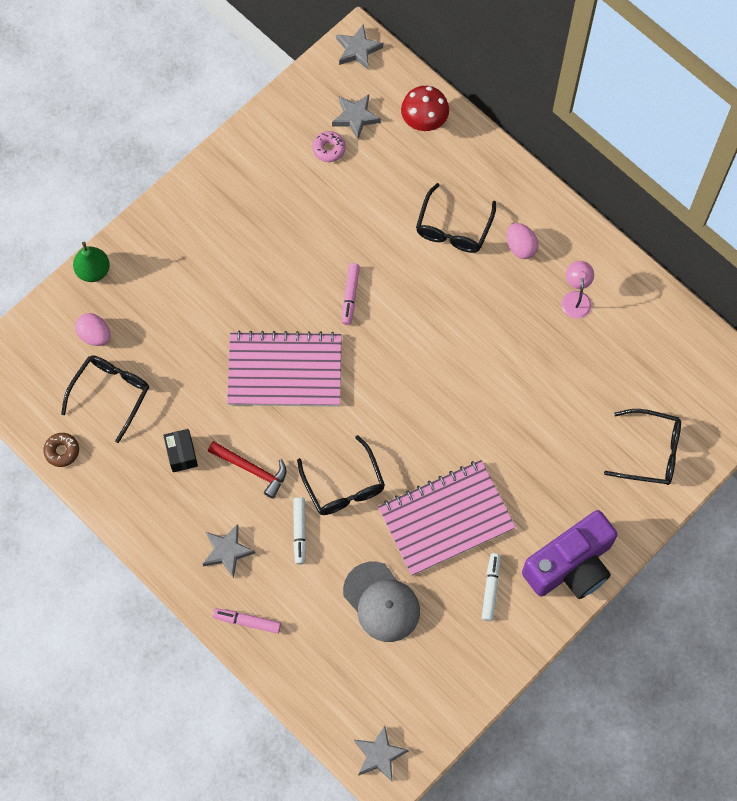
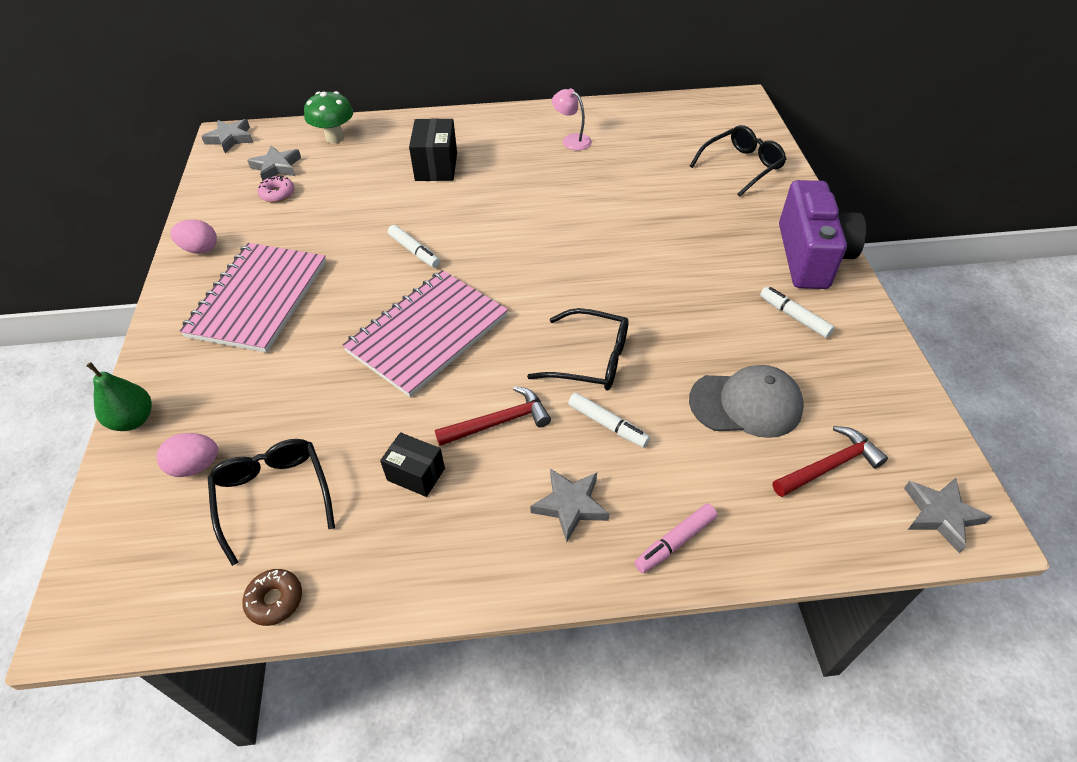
camera: 50 degrees left, 20 degrees down
(350, 296) = (414, 251): pink marker -> white marker
(369, 676) = (829, 465): none -> red hammer
(424, 122) = (335, 138): red mushroom -> green mushroom
(446, 519) = (694, 308): pink notebook -> pink notebook (259, 299)
(453, 227) = (436, 166): black glasses -> black box
(520, 247) = (497, 144): pink egg -> pink egg (200, 249)

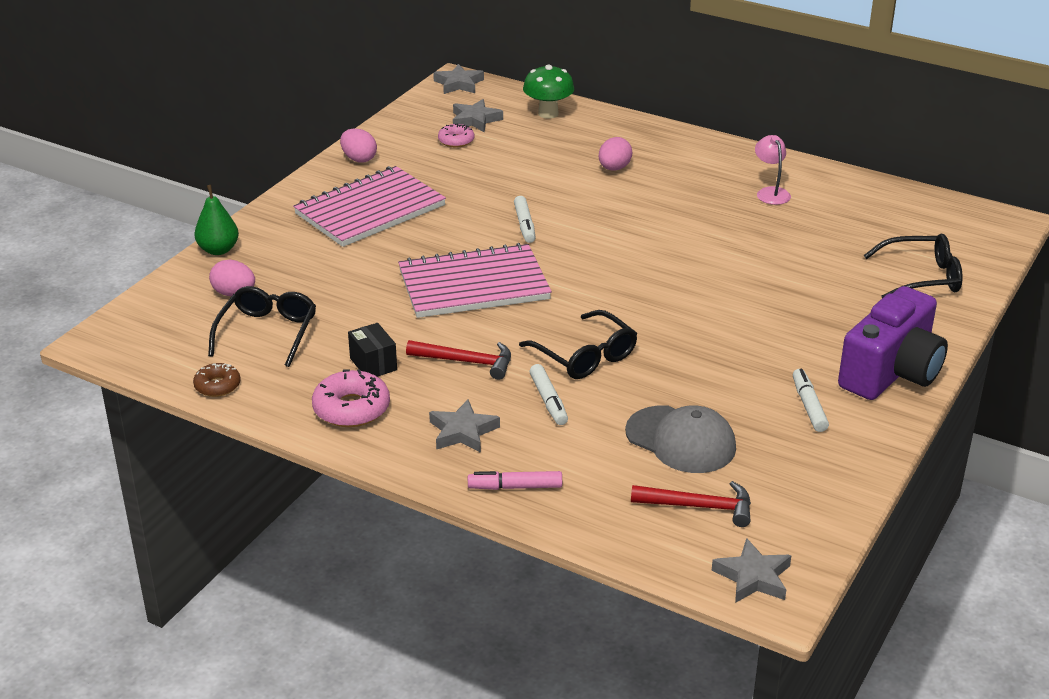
camera: 35 degrees right, 15 degrees down
(436, 166) = (614, 168): black box -> pink egg
(443, 542) = (351, 408): none -> pink donut

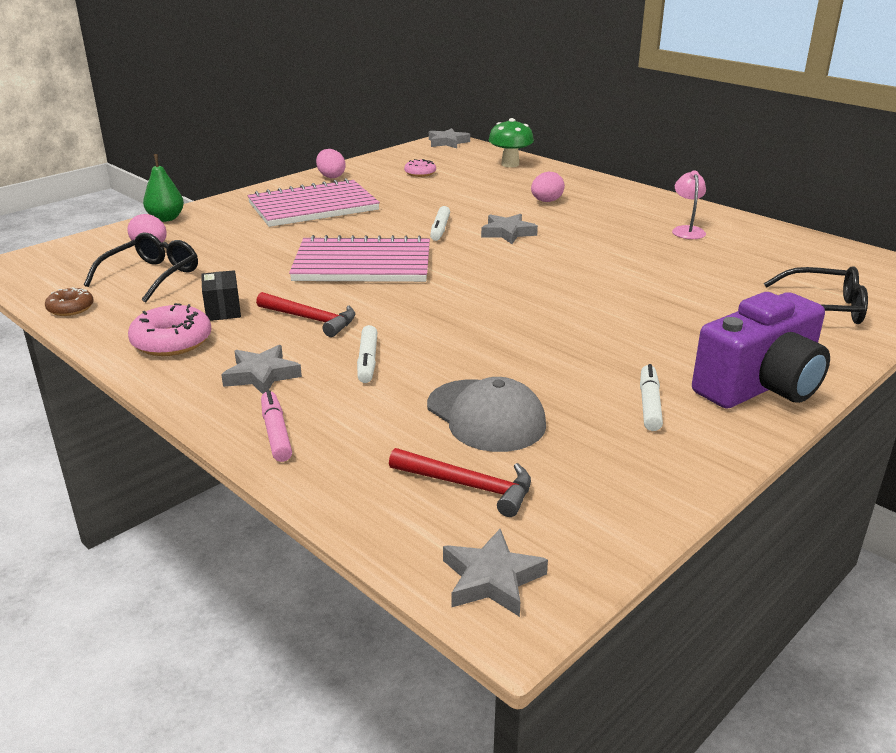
camera: 15 degrees right, 5 degrees down
(475, 120) = (446, 163): grey star -> grey star (508, 233)
(515, 487) = (276, 433): pink marker -> pink marker turned 60 degrees clockwise
(584, 356) = (430, 329): black glasses -> none

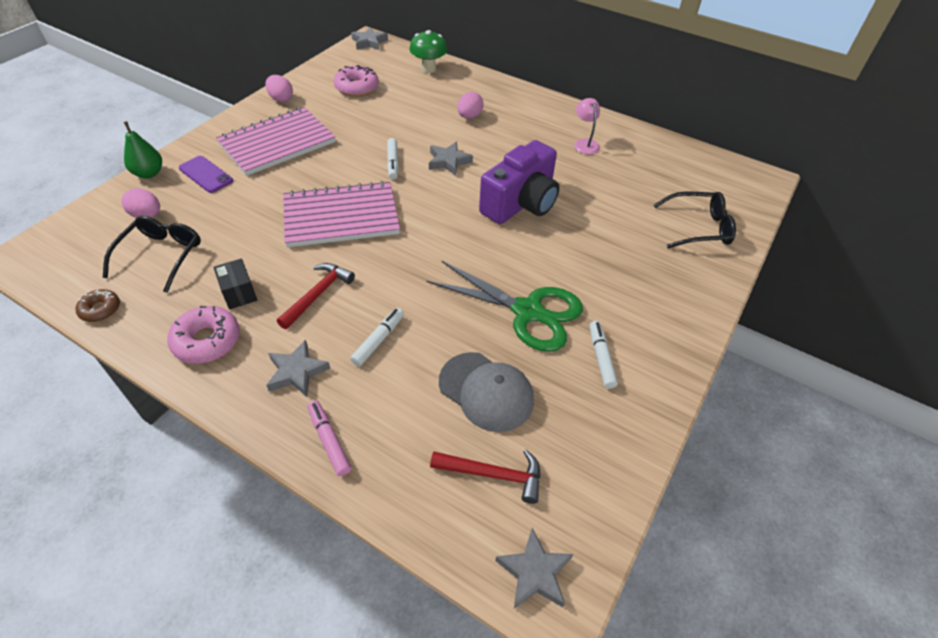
camera: 15 degrees left, 20 degrees up
(225, 223) = (206, 175): none -> purple phone
(311, 319) = (317, 294): red hammer -> red hammer turned 75 degrees counterclockwise
(368, 361) = (378, 340): white marker -> white marker turned 135 degrees counterclockwise
(420, 173) = (357, 87): pink donut -> pink donut, size x1.64
(564, 357) = (528, 312): none -> green scissors
(760, 386) = (673, 324): purple camera -> purple camera (521, 203)

